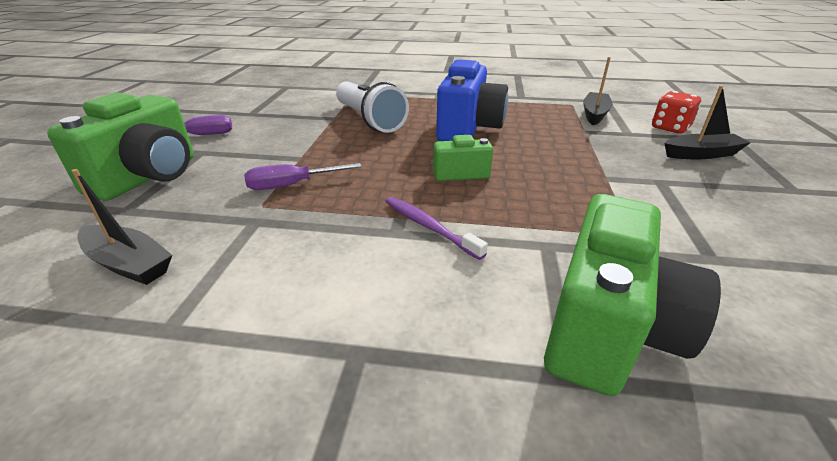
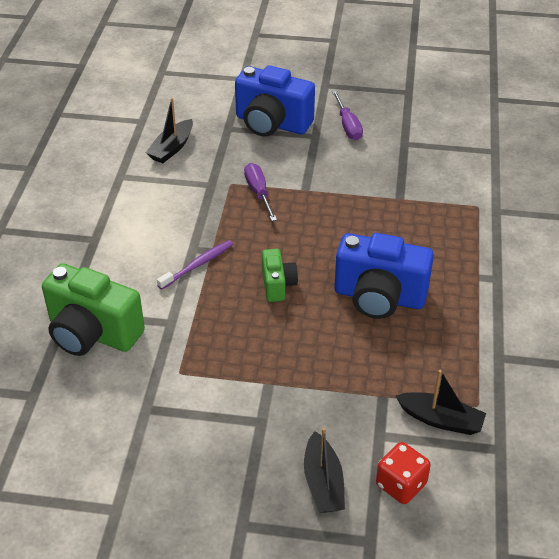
camera: 90 degrees right, 10 degrees up
(149, 177) = (272, 124): green camera -> blue camera
(369, 120) = (396, 224): white flashlight -> none

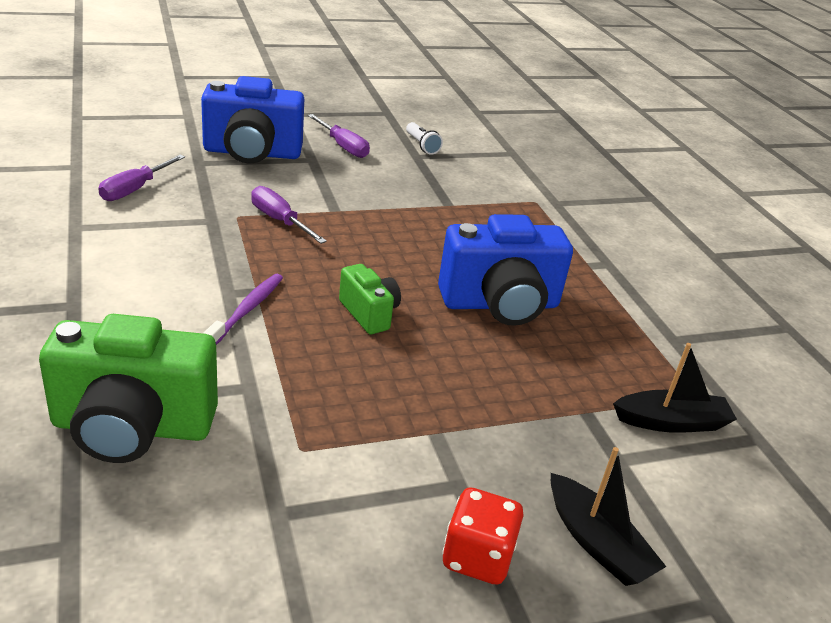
camera: 30 degrees left, 10 degrees down
(171, 148) = (135, 189): black boat -> purple screwdriver
(401, 484) = (690, 514): red dice -> red dice (477, 557)
(416, 132) = (422, 145): none -> white flashlight

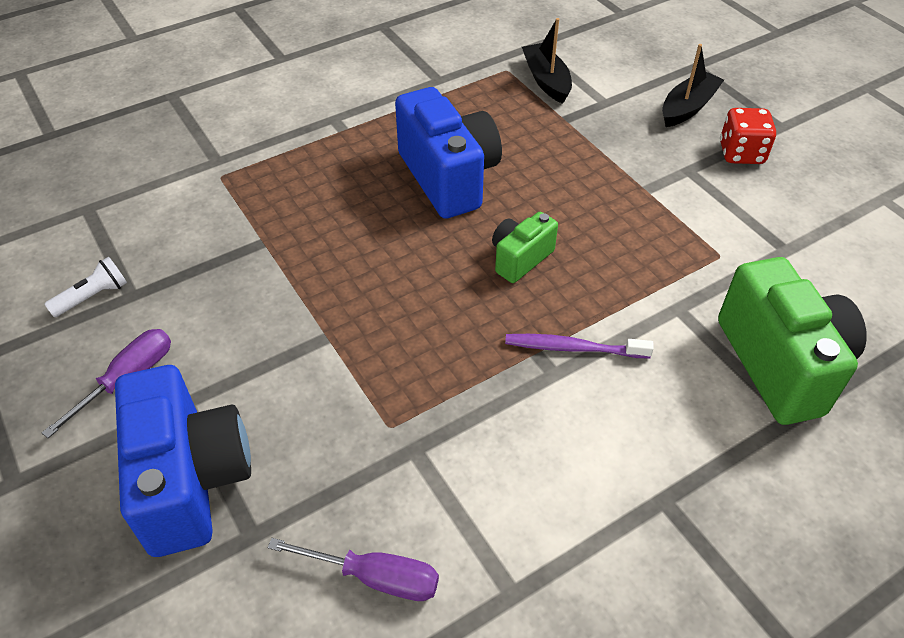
camera: 100 degrees left, 15 degrees up
(279, 220) = (379, 381): purple screwdriver -> none

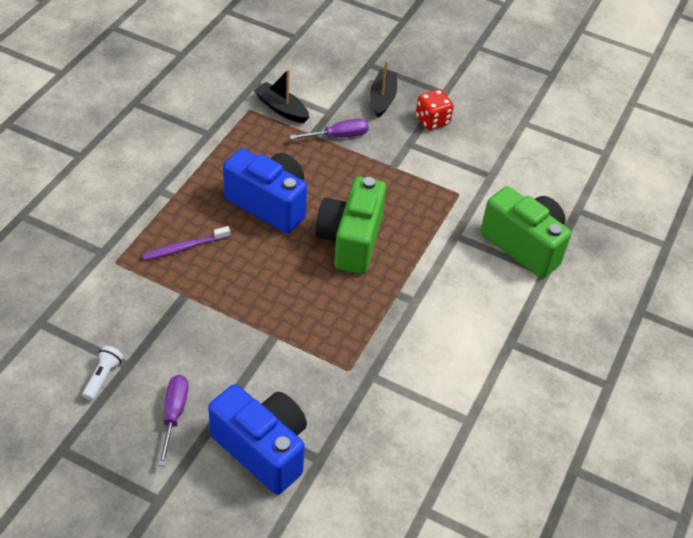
camera: 35 degrees left, 0 degrees up
(375, 577) = (399, 446): purple screwdriver -> purple screwdriver (339, 136)
(520, 258) = (350, 241): green camera -> green camera, size x1.90
(573, 348) = (415, 282): purple toothbrush -> purple toothbrush (184, 247)

